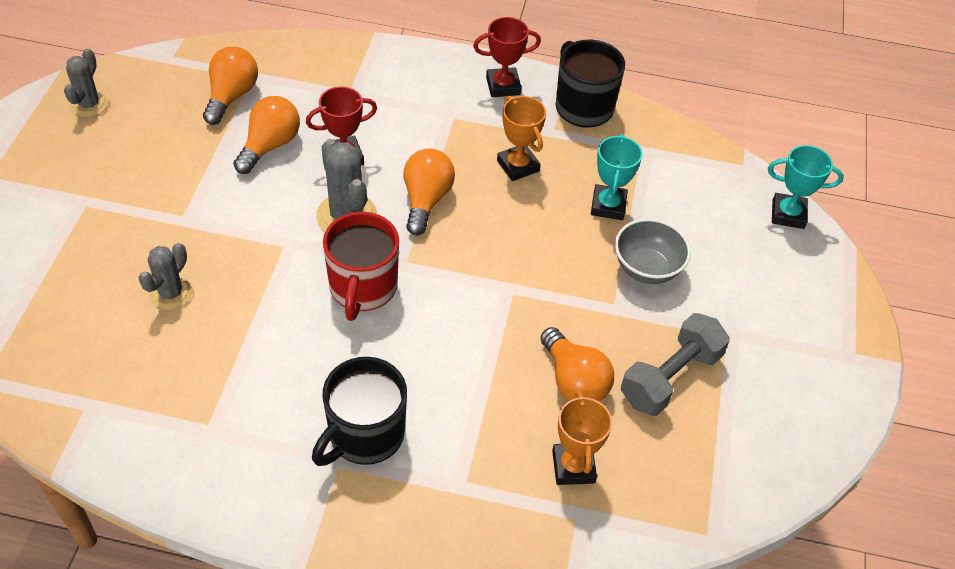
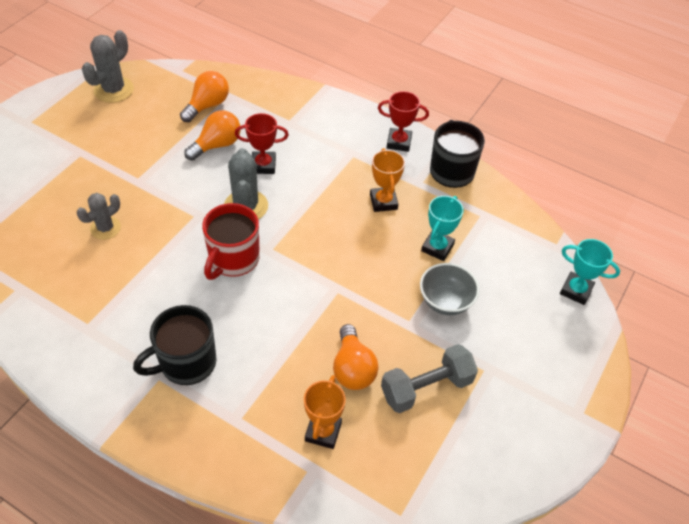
camera: 20 degrees right, 0 degrees up
(89, 104) = (114, 90): grey cactus -> grey cactus, size x1.52
(426, 200) = (306, 209): orange light bulb -> none

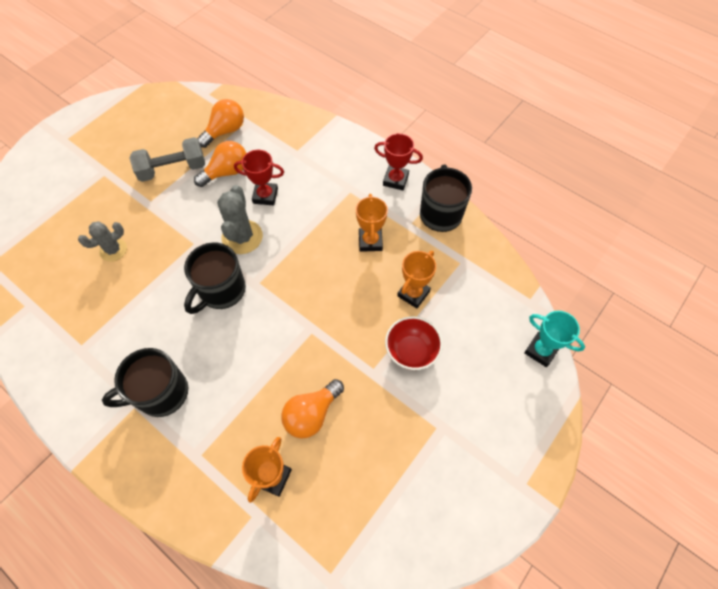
camera: 10 degrees right, 10 degrees up
(114, 90) = (144, 111): grey cactus -> none
(233, 259) = (221, 291): red mug -> black mug
(352, 368) = (312, 414): orange light bulb -> orange light bulb turned 45 degrees clockwise
(426, 388) = (378, 441): grey dumbbell -> grey dumbbell (173, 169)
(437, 247) = (413, 294): turquoise trophy -> orange trophy
(445, 302) = (411, 352): grey bowl -> red bowl

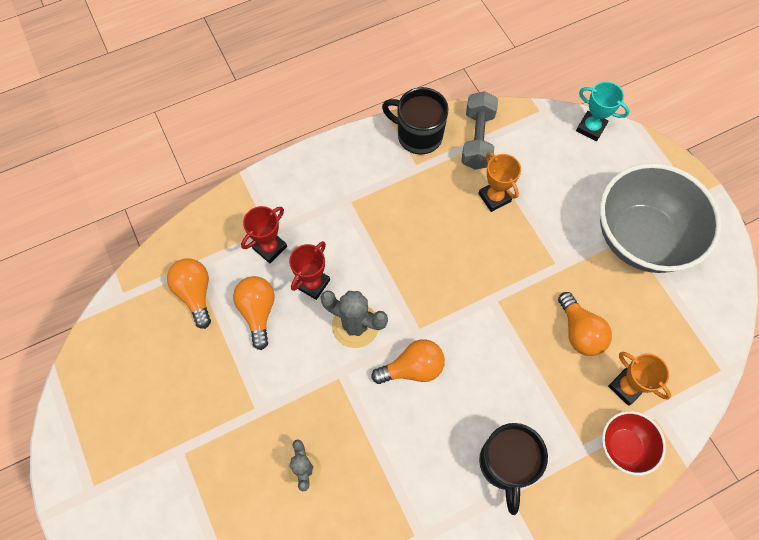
camera: 65 degrees left, 5 degrees up
(173, 169) = (221, 369): grey dumbbell -> grey dumbbell (477, 139)
(221, 291) = (412, 368): black mug -> orange light bulb
(370, 241) = (420, 208): orange trophy -> none
(395, 180) = (358, 155): red trophy -> red trophy (270, 247)
(411, 352) = (552, 225): red bowl -> red bowl (624, 446)
(442, 440) = (640, 238): none -> grey bowl
(541, 351) = (591, 128): turquoise trophy -> turquoise trophy turned 60 degrees clockwise

